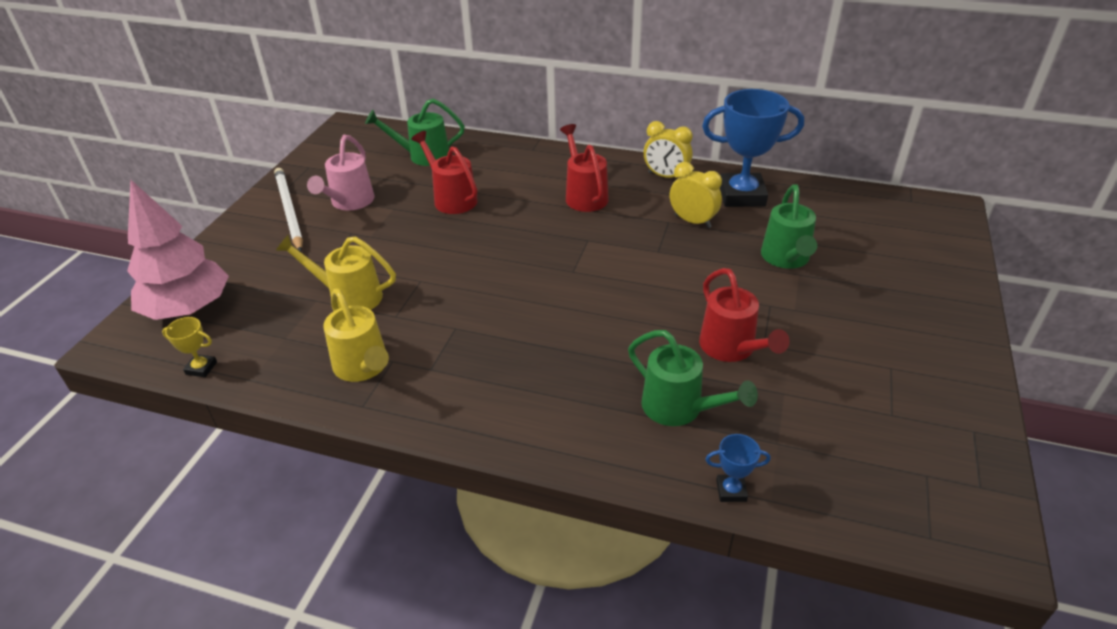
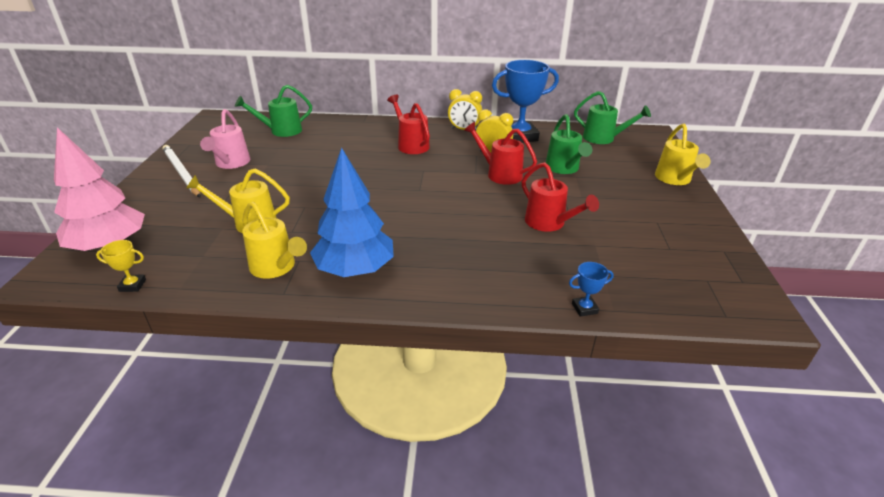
camera: 15 degrees left, 5 degrees down
(451, 198) = (312, 154): red watering can -> red watering can (499, 174)
(455, 385) = (355, 270): none -> blue tree
(680, 409) = (528, 263): green watering can -> green watering can (603, 138)
(949, 297) = (674, 179): none -> yellow watering can

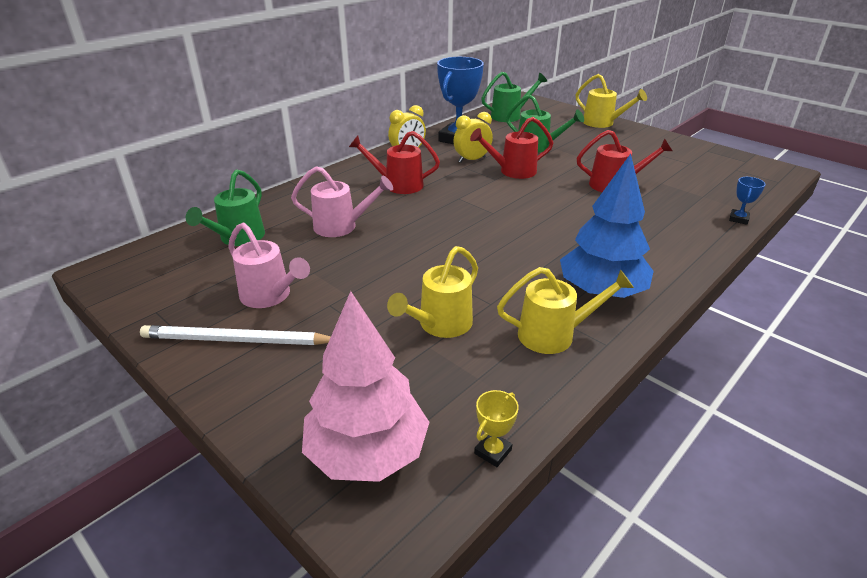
camera: 50 degrees left, 0 degrees up
(330, 150) = (342, 226): none -> pink watering can

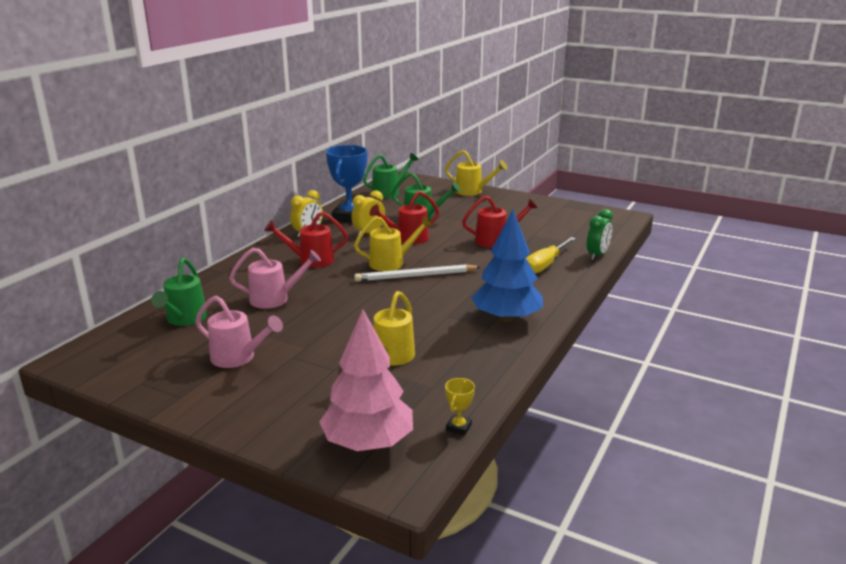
camera: 15 degrees left, 10 degrees down
(236, 340) = (226, 392): white pencil -> white pencil (415, 276)
(555, 334) = (480, 351): yellow watering can -> yellow watering can (392, 263)
(668, 224) = (545, 265): none -> yellow screwdriver
(738, 219) = (597, 255): blue trophy -> green clock

